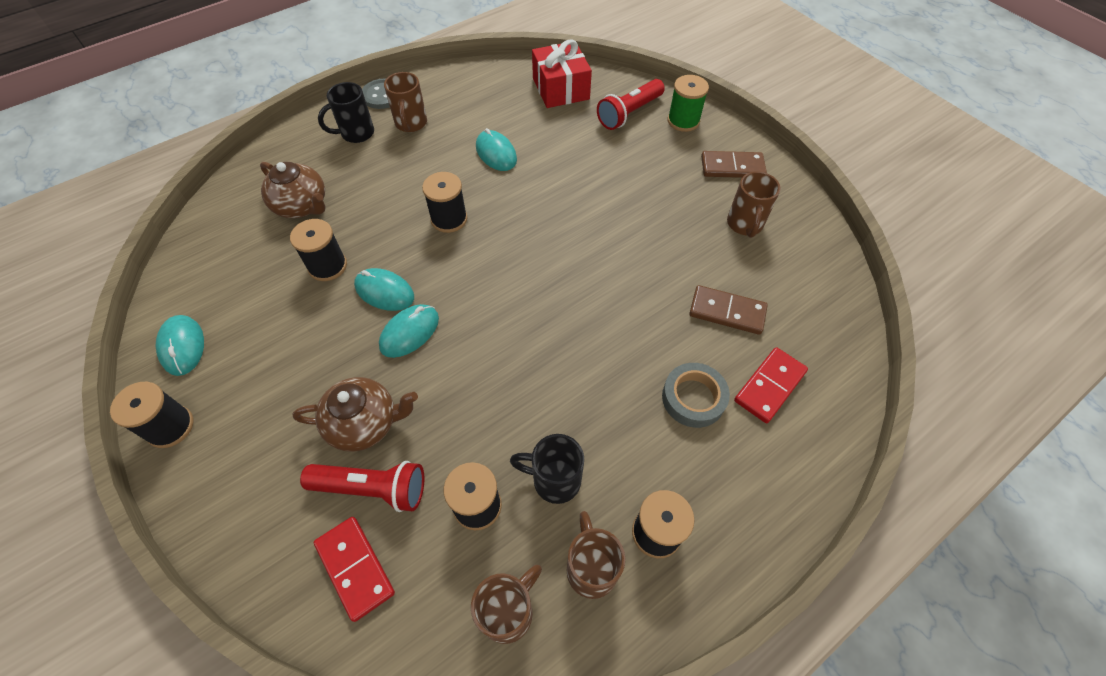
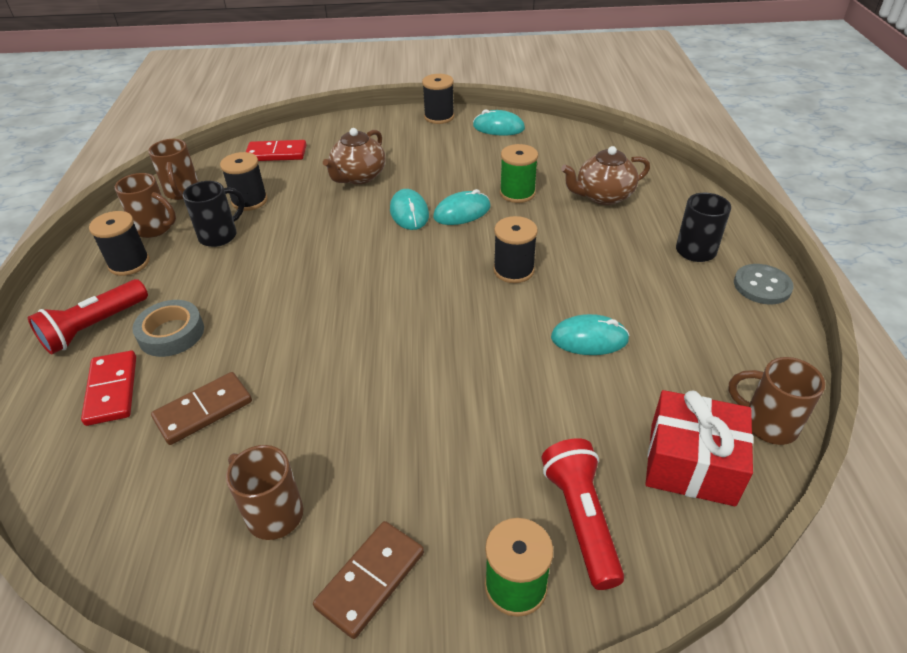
camera: 125 degrees right, 15 degrees down
(327, 266) = (517, 193): black spool -> green spool
(372, 489) = (312, 169): red flashlight -> red flashlight (94, 327)
(411, 124) = (689, 291): brown mug -> brown mug (767, 424)

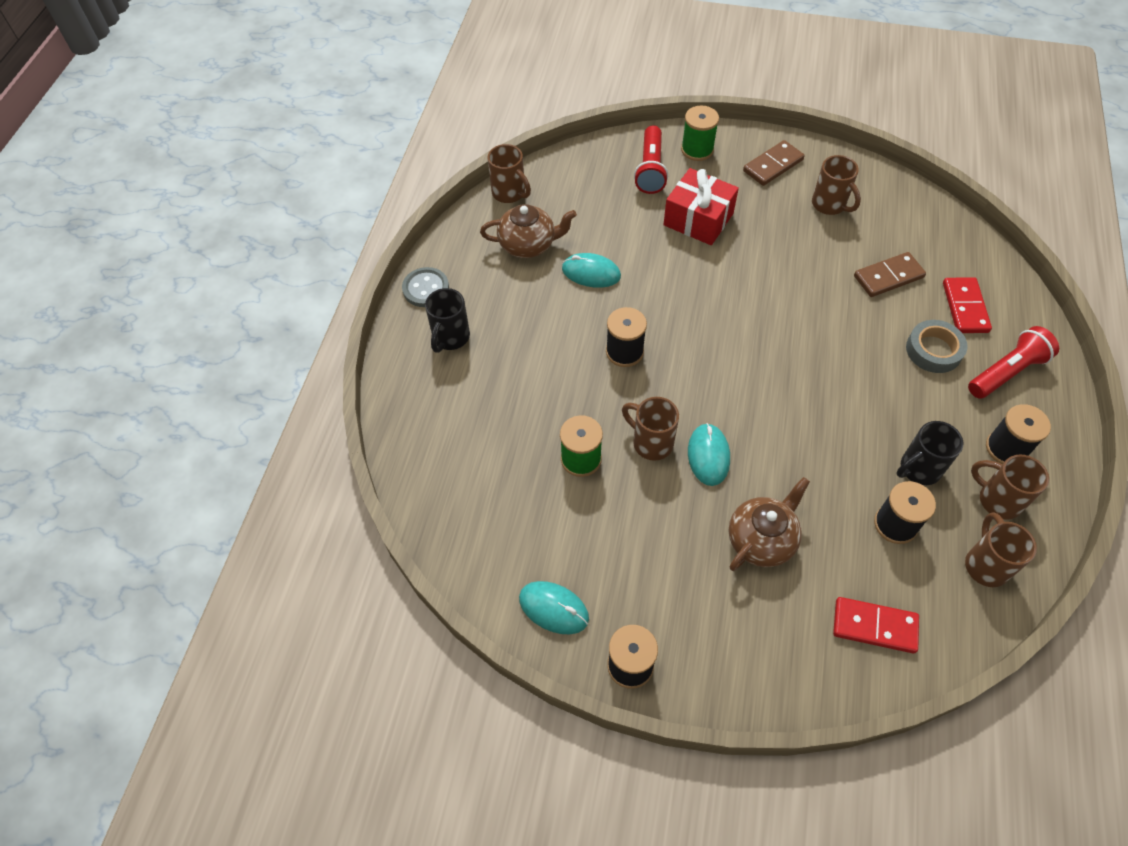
camera: 165 degrees left, 15 degrees up
(462, 212) = (651, 442): turquoise mouse -> brown mug
(603, 196) = (491, 430): brown teapot -> brown teapot (528, 245)
(691, 463) = (571, 182): red gift -> red gift (698, 219)

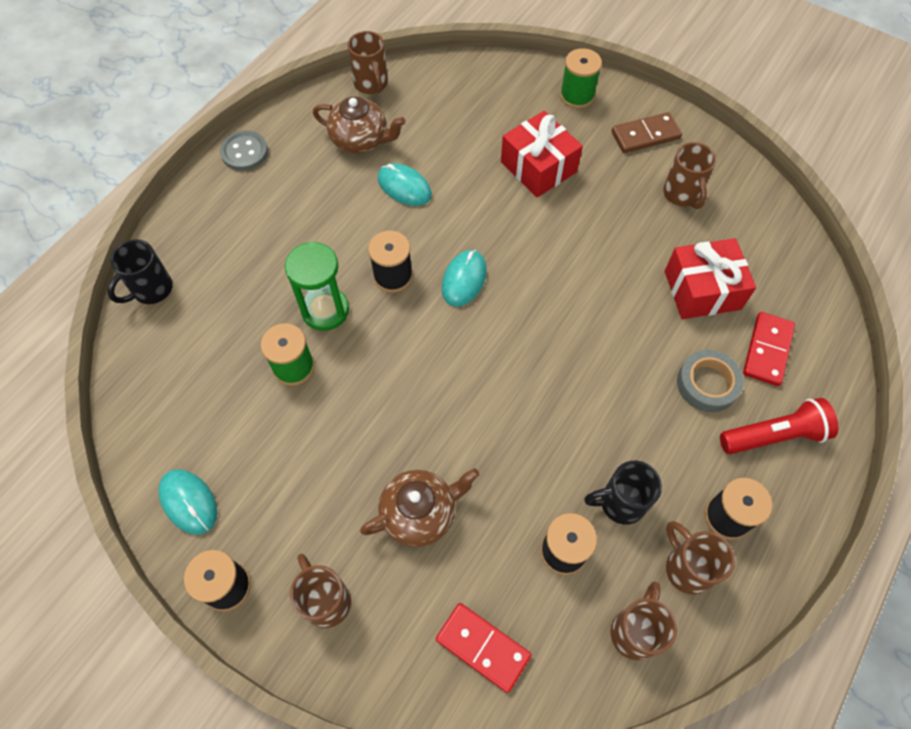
camera: 20 degrees right, 5 degrees up
(450, 338) = (240, 207): black mug -> black mug (151, 290)
(581, 401) = (325, 310): none -> green hourglass
(650, 169) = (519, 102): red flashlight -> none
(651, 442) = (368, 375): brown mug -> brown mug (326, 600)
(708, 455) = (415, 409): turquoise mouse -> turquoise mouse (464, 279)
(888, 277) = (702, 290): brown domino -> red gift

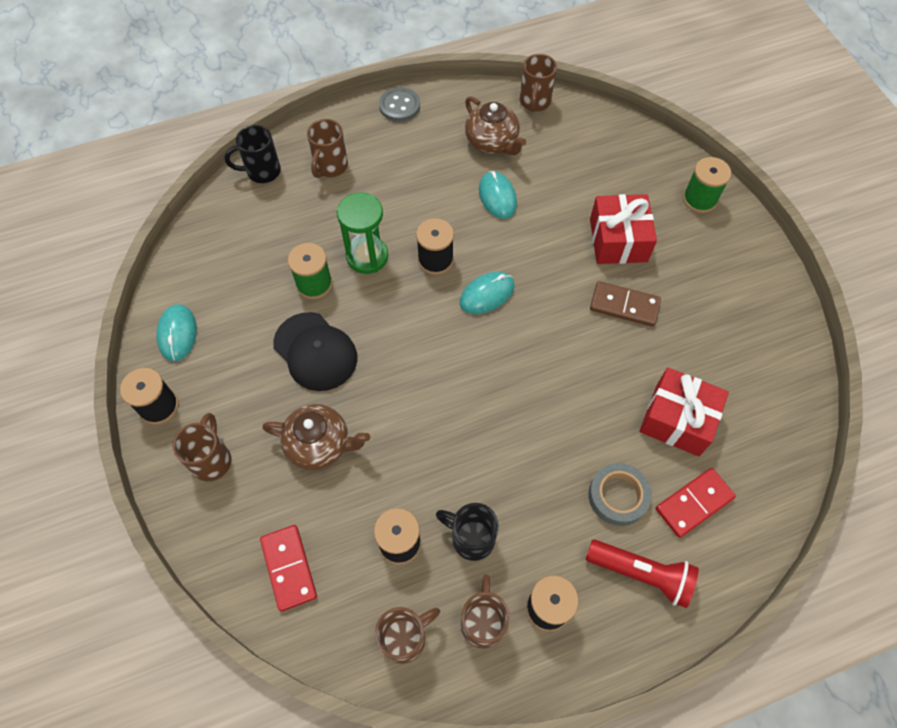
camera: 35 degrees right, 0 degrees up
(346, 430) = (315, 351): none -> black cap
(645, 135) = (734, 264): brown domino -> brown domino (624, 305)
(682, 195) = (725, 332): brown mug -> brown mug (330, 167)

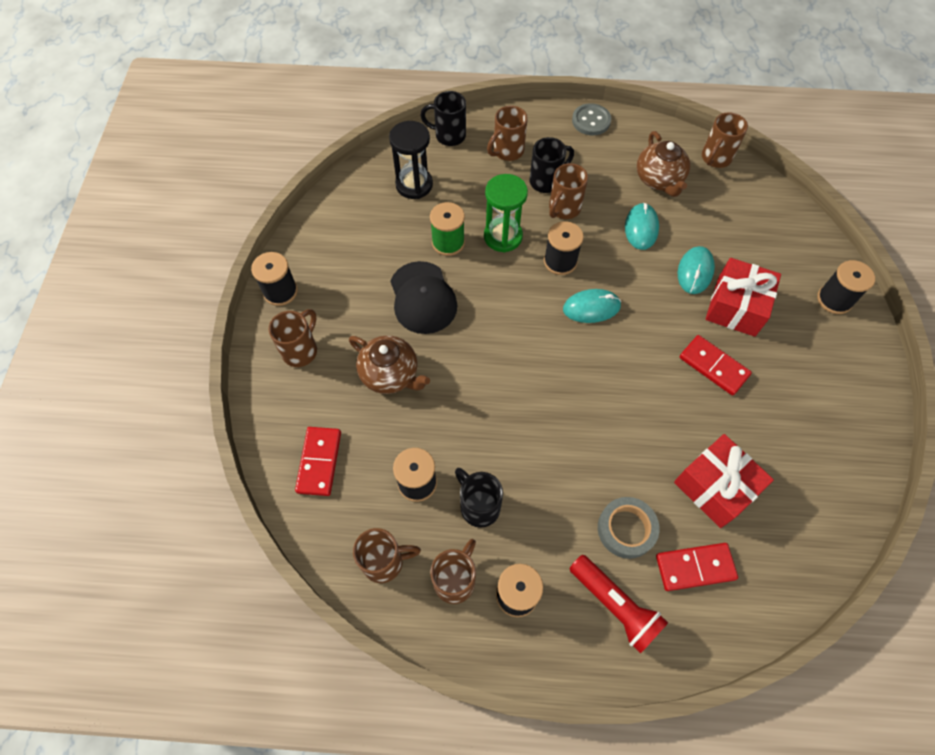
camera: 25 degrees right, 0 degrees up
(177, 334) = (321, 240): turquoise mouse -> turquoise mouse (695, 271)
(250, 237) = (414, 185): none -> black hourglass
(384, 183) = (546, 181): none -> black mug
(414, 205) = (563, 209): none -> brown mug
(624, 305) = (713, 366): brown domino -> red domino
(699, 199) = (834, 299): green spool -> black spool

